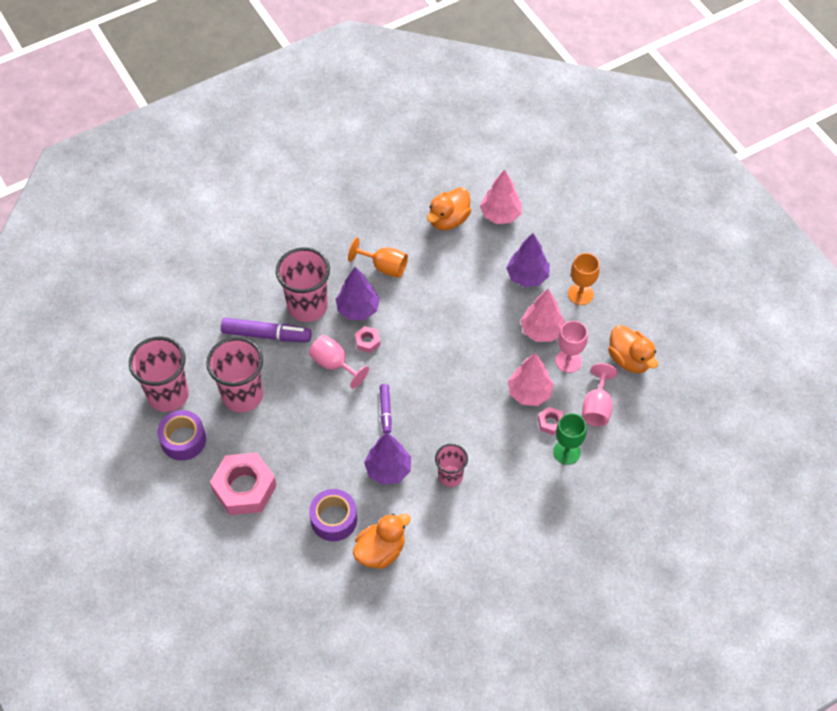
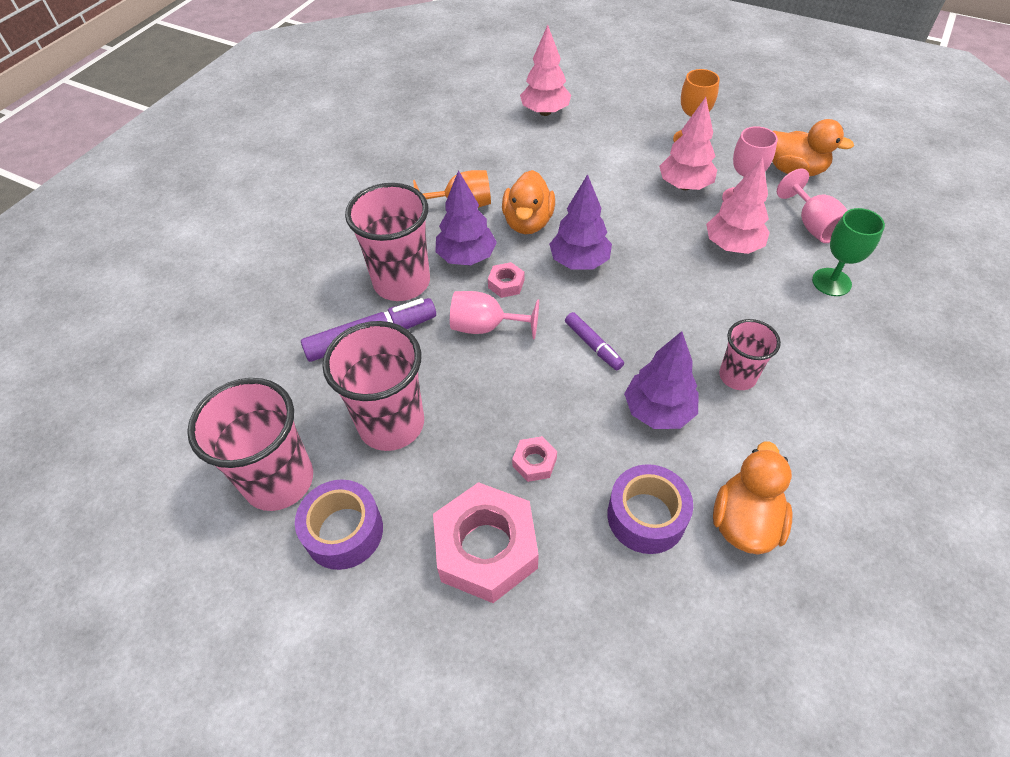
camera: 30 degrees left, 5 degrees down
(448, 220) = (495, 137): orange duck -> orange duck (528, 222)
(527, 276) = (622, 148): purple tree -> purple tree (579, 262)
(550, 423) = (784, 263): pink nut -> pink nut (534, 462)

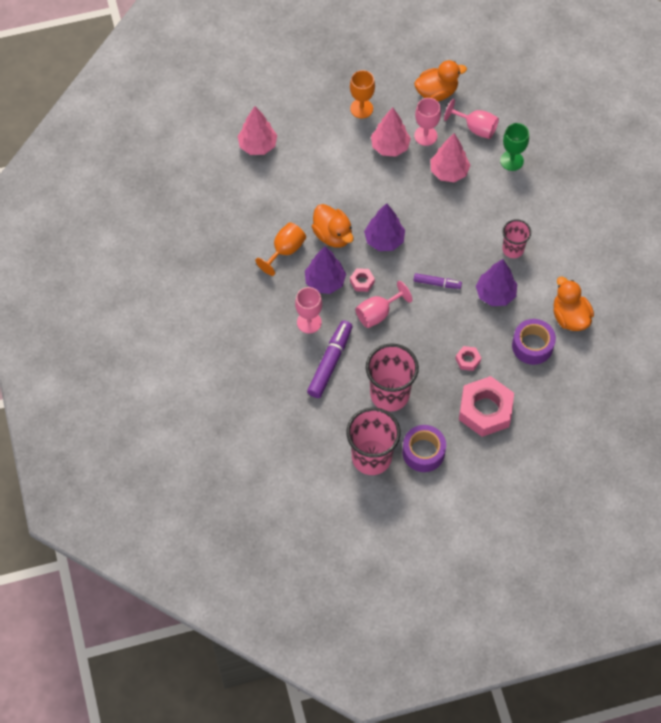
camera: 45 degrees left, 10 degrees up
(402, 282) = (309, 322): pink cup -> pink goblet

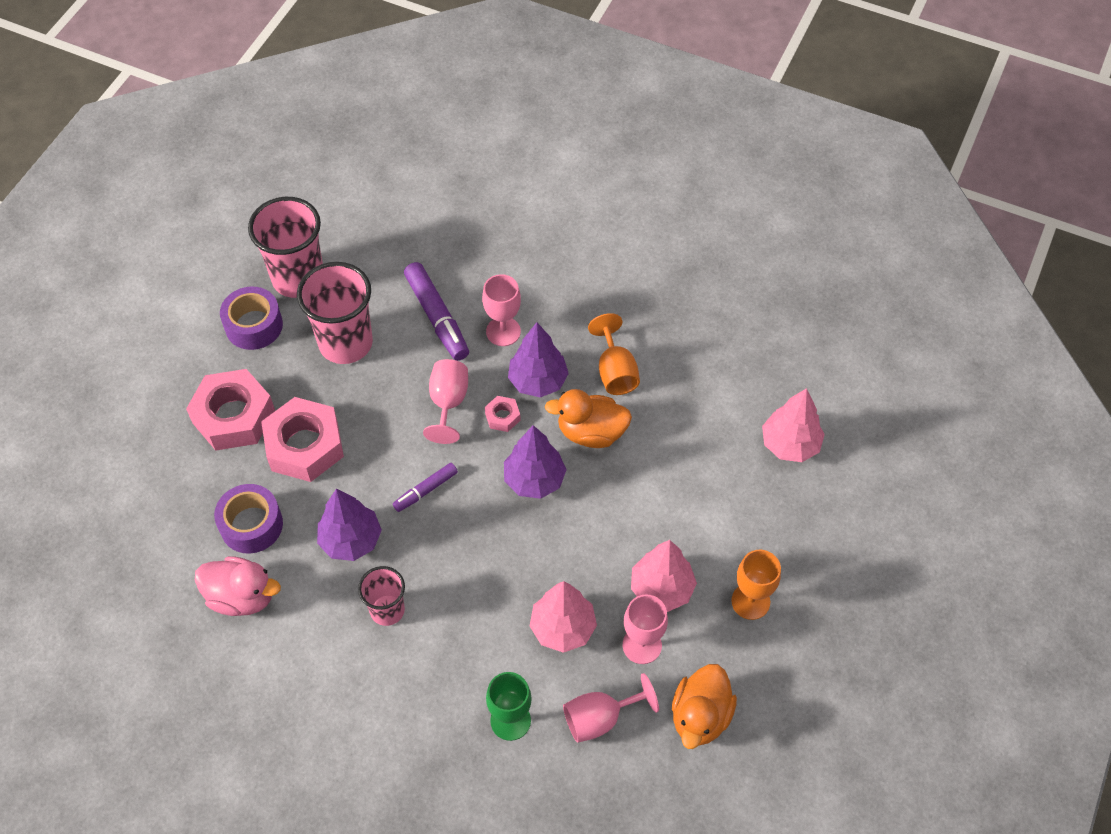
camera: 130 degrees right, 5 degrees down
(468, 360) = (304, 446): pink nut -> pink nut, size x2.26
(569, 317) = (242, 596): orange duck -> pink duck

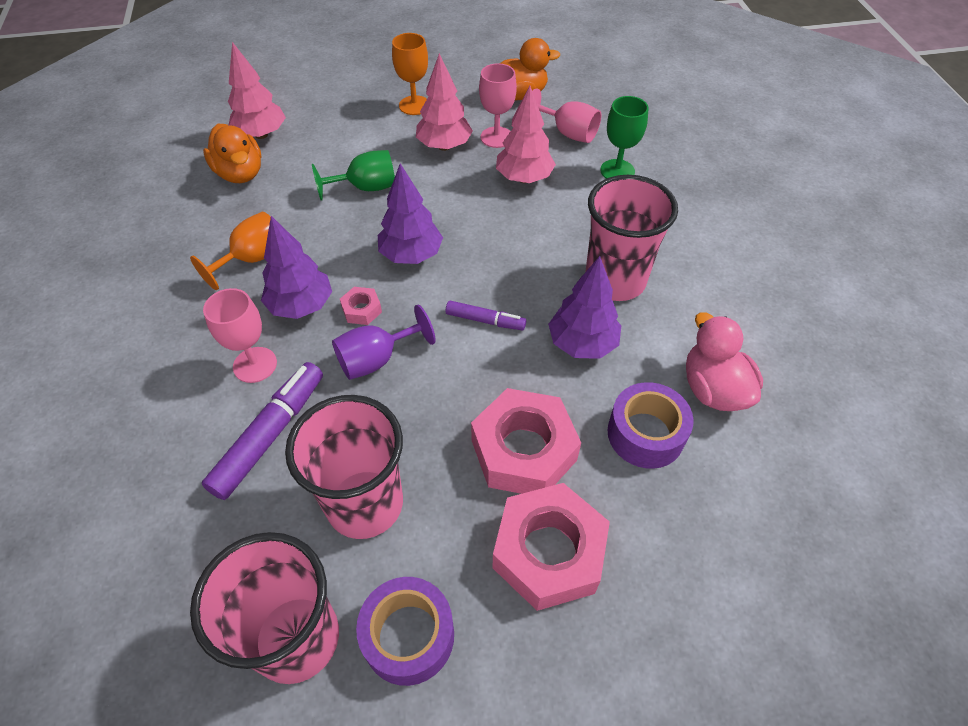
camera: 125 degrees left, 5 degrees down
(387, 610) = (615, 280): pink cup -> pink cup, size x1.74
(448, 403) = (376, 359): pink goblet -> purple goblet
(591, 432) = (333, 243): orange duck -> orange duck (240, 173)
(646, 490) = (366, 188): none -> green goblet

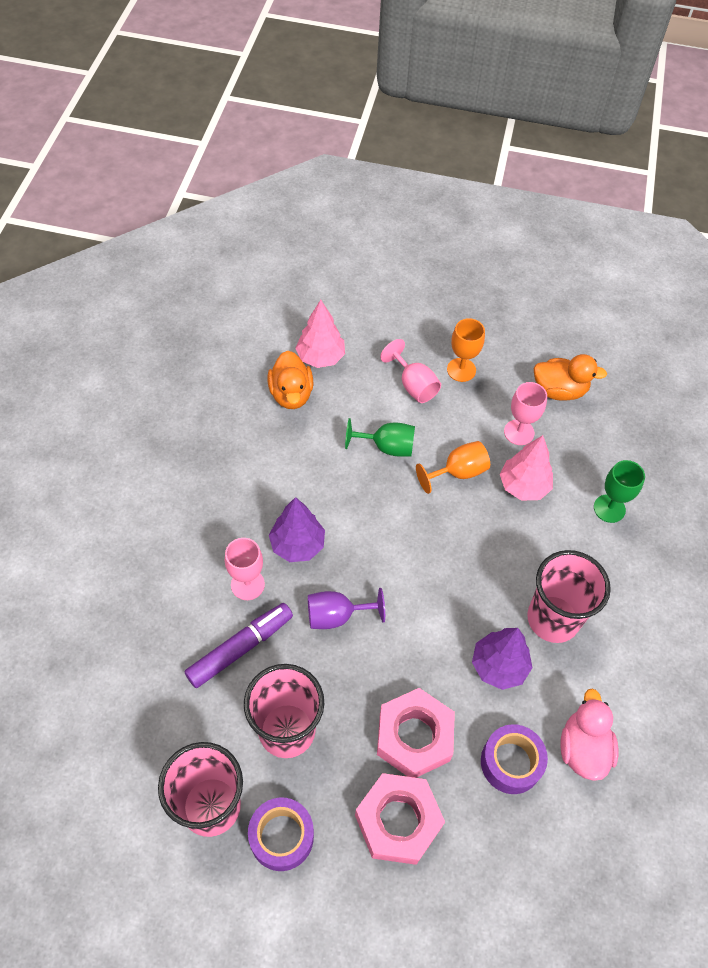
camera: 20 degrees right, 5 degrees up
(253, 259) = (275, 486): orange goblet -> orange goblet (458, 472)
(362, 310) = (341, 567): pink nut -> none
(411, 255) = (398, 529): purple tree -> none
(444, 146) = (469, 426): pink tree -> none
(485, 320) = (432, 614): purple marker -> none
(568, 133) = (584, 450): pink goblet -> pink goblet (413, 385)

